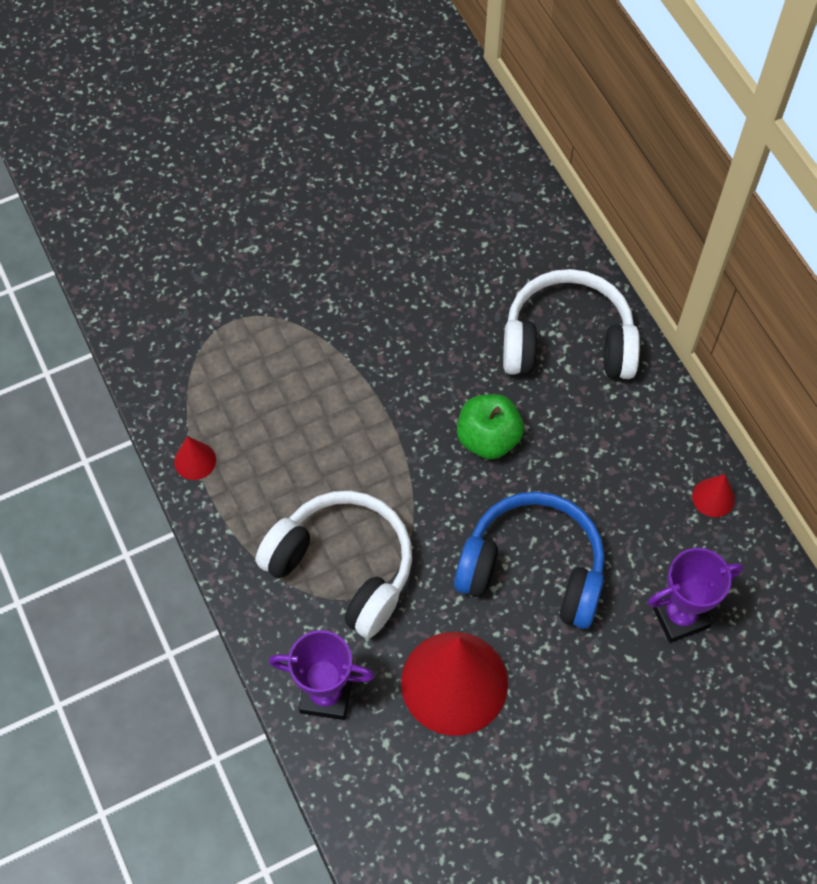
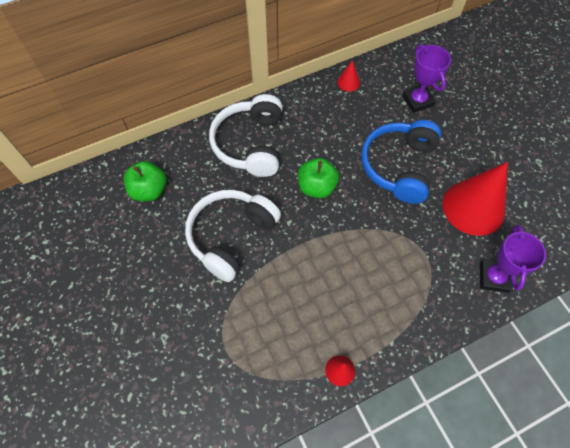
camera: 90 degrees left, 0 degrees up
(343, 567) = (410, 269): white headphones -> white headphones (231, 236)
(476, 210) = (149, 190): none -> green apple

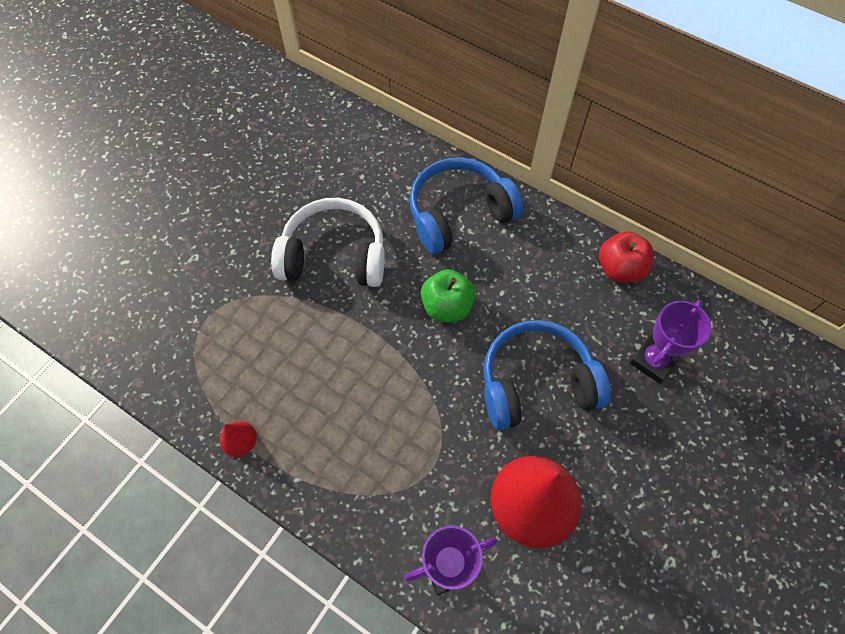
camera: 60 degrees right, 0 degrees up
(149, 190) = (342, 156): green apple -> none
(250, 144) = (459, 214): white headphones -> blue headphones
(348, 82) = (620, 269): red cone -> red apple

